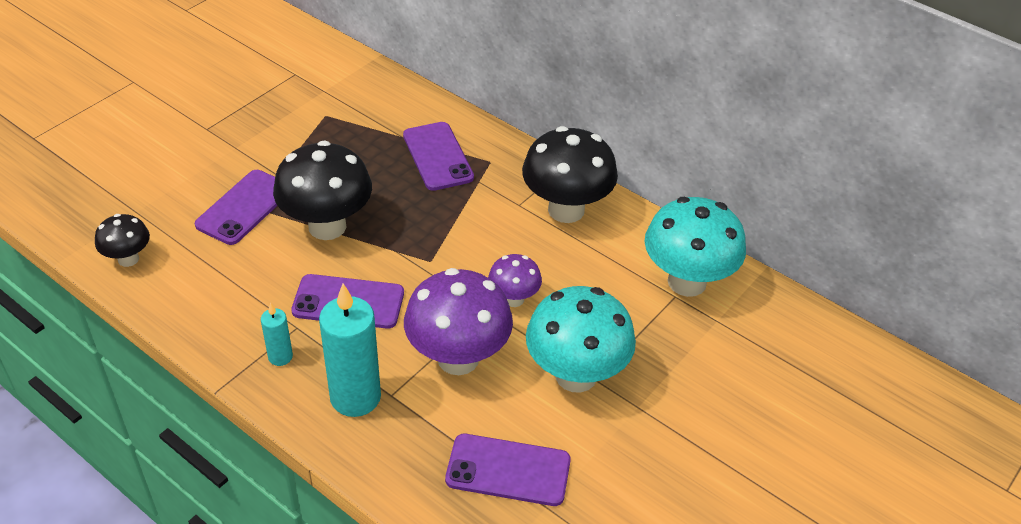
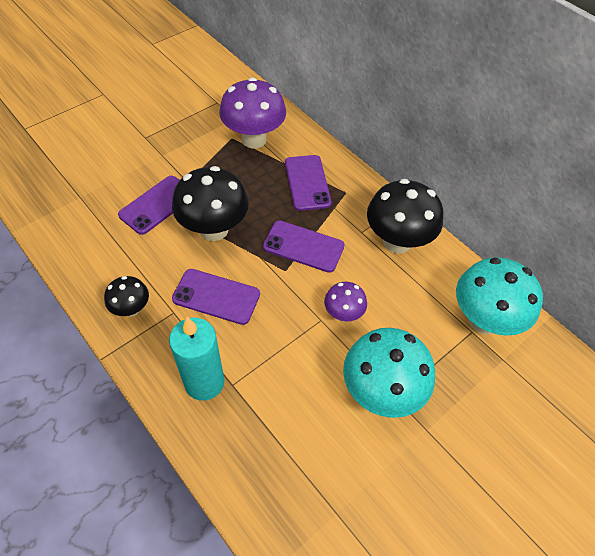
camera: 10 degrees right, 10 degrees up
(128, 259) = (65, 235): black mushroom -> black mushroom (131, 309)
(280, 357) = (155, 336): turquoise candle -> none
(458, 358) = (290, 360): purple mushroom -> purple mushroom (254, 139)
(508, 470) = (311, 472): purple phone -> purple phone (303, 246)

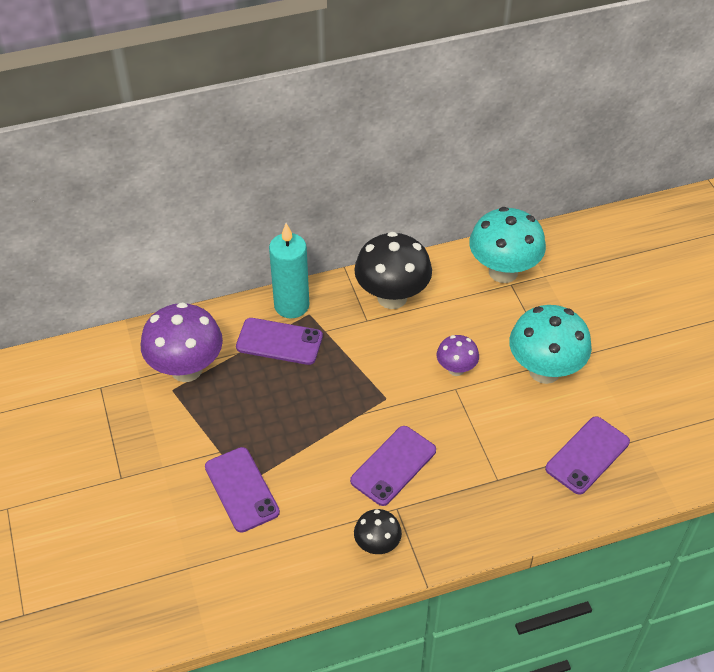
camera: 65 degrees left, 5 degrees down
(204, 382) = (487, 501): turquoise candle -> turquoise candle (291, 305)
(214, 229) = (304, 444): black mushroom -> none
(303, 246) = (363, 373): purple phone -> purple phone (587, 455)

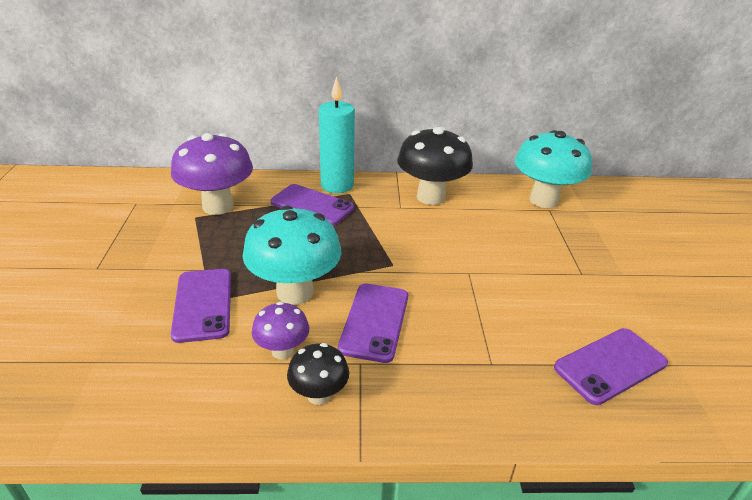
camera: 15 degrees right, 15 degrees down
(393, 466) = (375, 322): purple phone -> purple phone turned 45 degrees counterclockwise
(456, 369) = (474, 257): purple mushroom -> purple mushroom (282, 351)
(544, 370) = (571, 278): turquoise mushroom -> turquoise mushroom (295, 292)

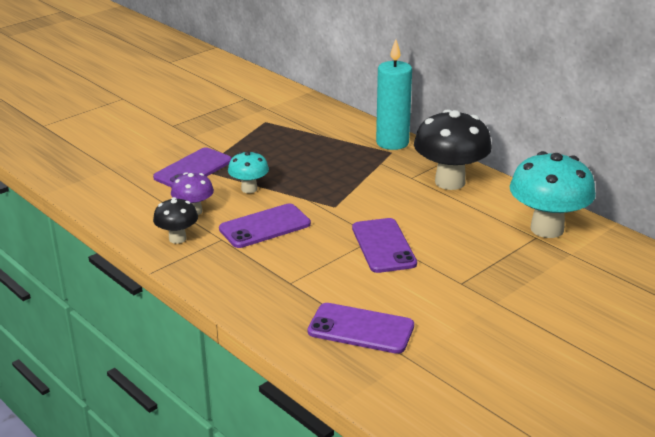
camera: 50 degrees right, 5 degrees down
(218, 206) = (288, 121): purple mushroom -> none
(295, 292) = (249, 189): turquoise mushroom -> turquoise mushroom, size x0.53
(312, 205) = (350, 147): purple phone -> purple phone (383, 246)

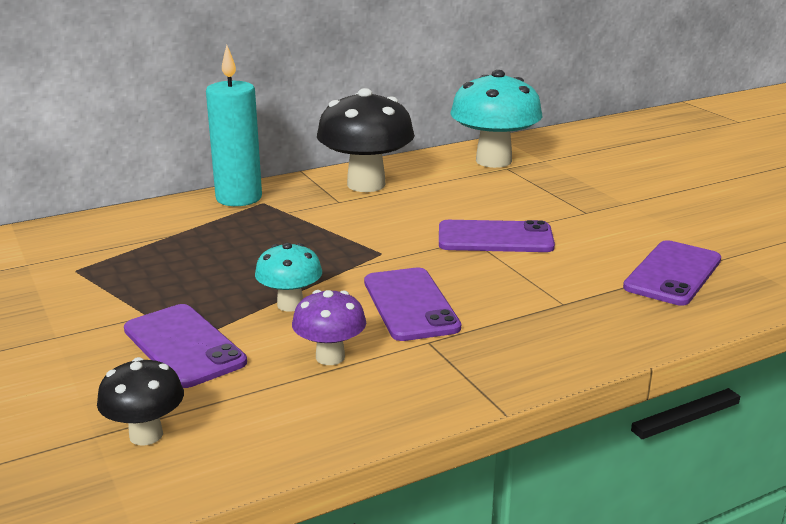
camera: 75 degrees left, 5 degrees down
(177, 238) = (410, 379): black mushroom -> black mushroom (146, 435)

